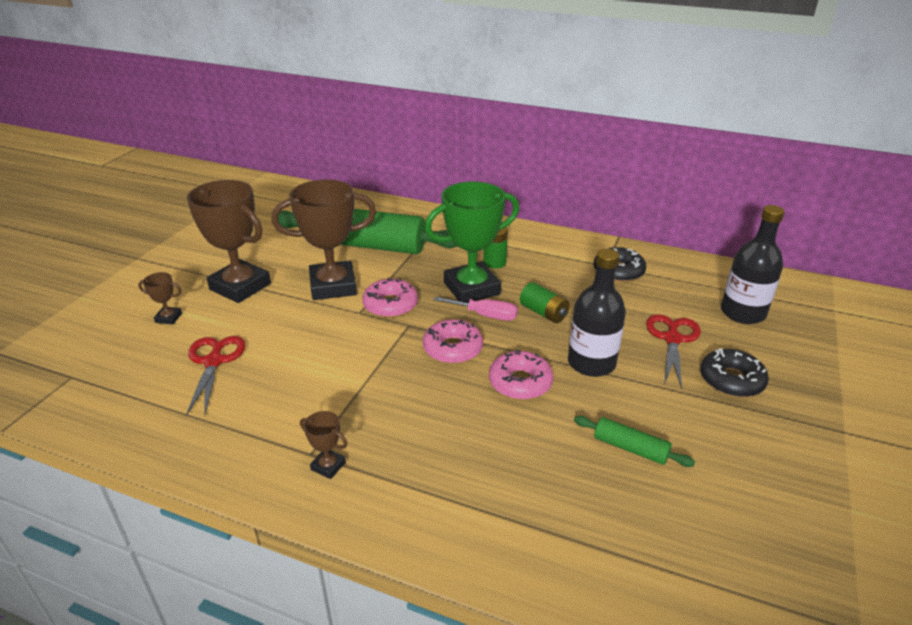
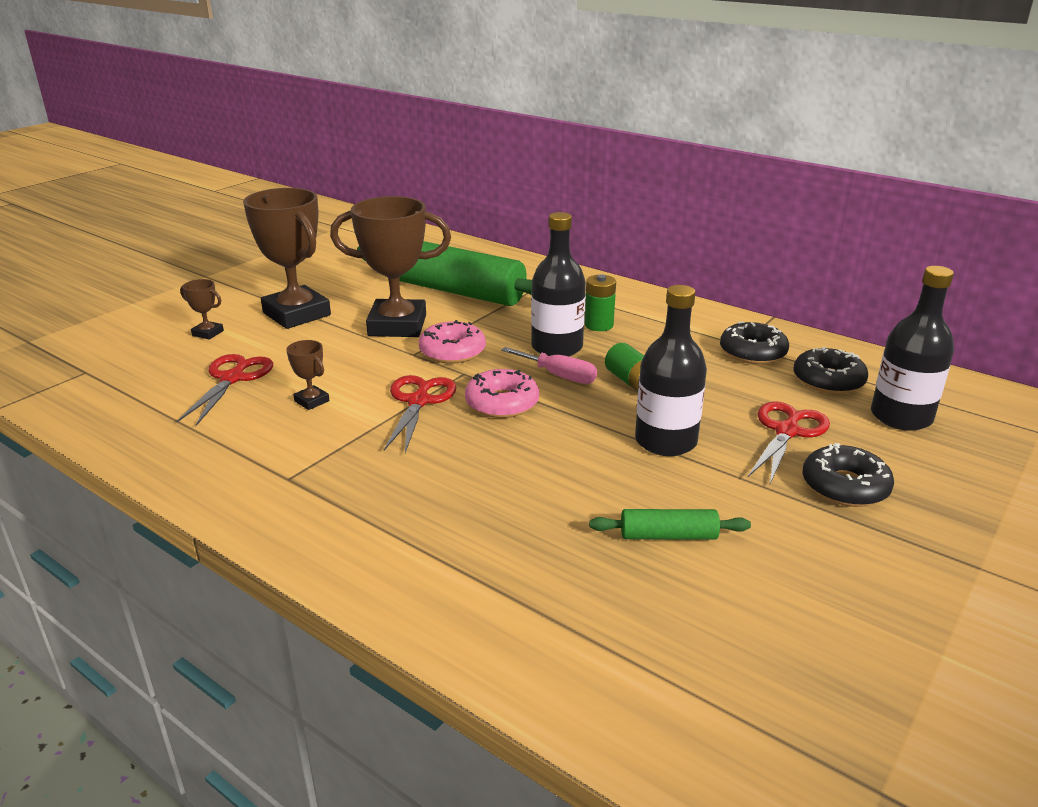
camera: 15 degrees right, 5 degrees down
(328, 466) = (300, 493): brown trophy -> brown trophy (312, 401)
(385, 358) = (418, 401): none -> red scissors
(471, 288) = (557, 347): green trophy -> black bottle
(520, 382) = (565, 448): pink donut -> none
(630, 448) = (668, 536): green rolling pin -> green rolling pin turned 45 degrees counterclockwise
(681, 289) = (828, 380): none -> black donut

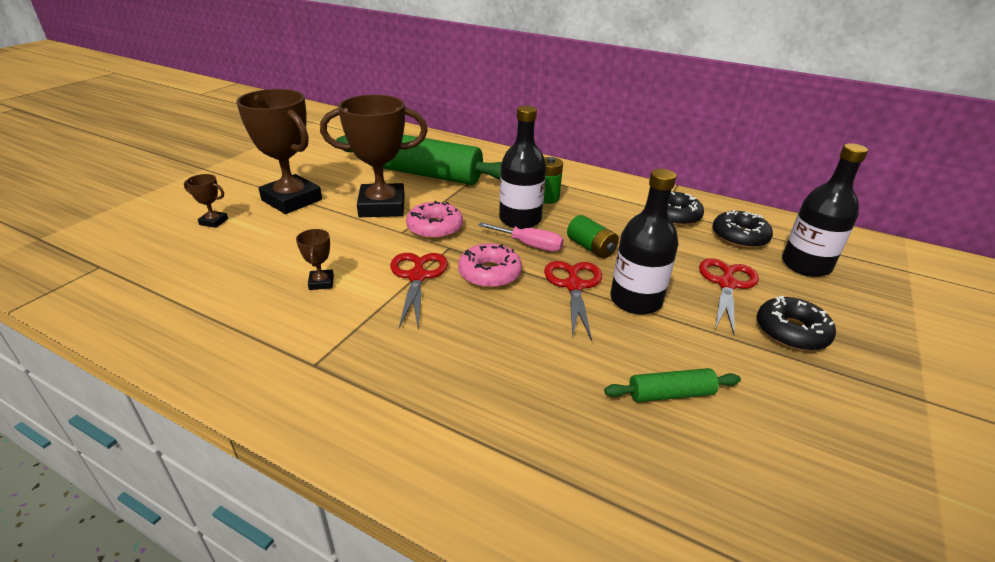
camera: 10 degrees left, 5 degrees up
(232, 378) = (243, 265): red scissors -> red scissors (574, 286)
(312, 401) = (321, 282): brown trophy -> brown trophy turned 45 degrees clockwise

